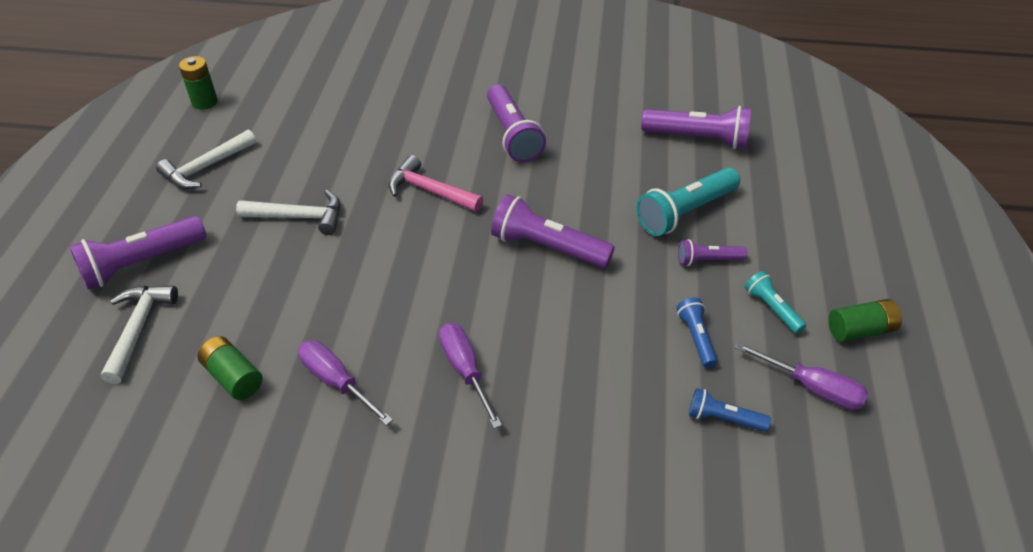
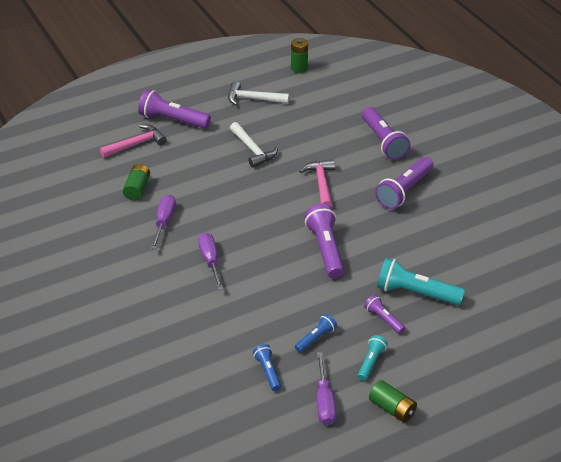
camera: 55 degrees right, 5 degrees down
(138, 329) = (136, 144): white hammer -> pink hammer
(465, 371) = (210, 261): purple screwdriver -> purple screwdriver turned 45 degrees counterclockwise
(698, 139) = (494, 271): purple flashlight -> purple flashlight (383, 141)

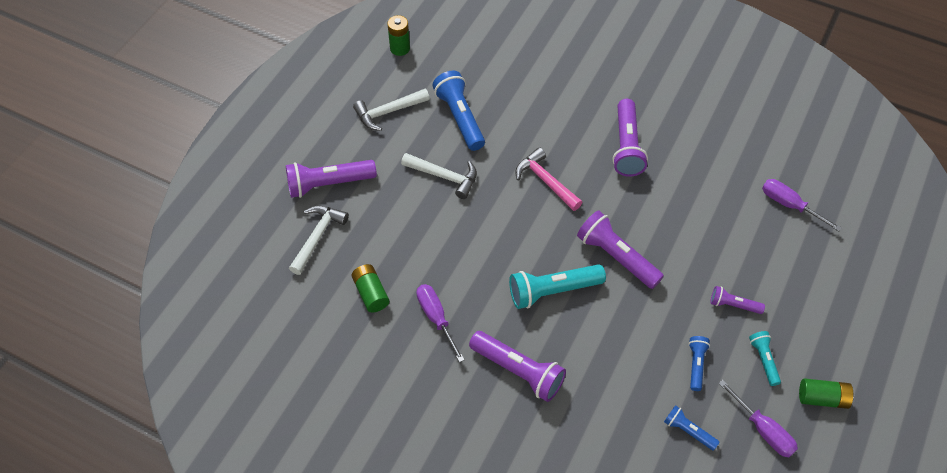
camera: 35 degrees left, 15 degrees up
(136, 144) = (317, 237): pink hammer -> white hammer
(210, 261) = (524, 338): purple screwdriver -> purple screwdriver (790, 205)
(299, 123) = (460, 118): none -> blue flashlight
(383, 141) = (558, 98): purple flashlight -> purple flashlight (518, 371)
(416, 293) = (734, 258): turquoise flashlight -> turquoise flashlight (553, 291)

